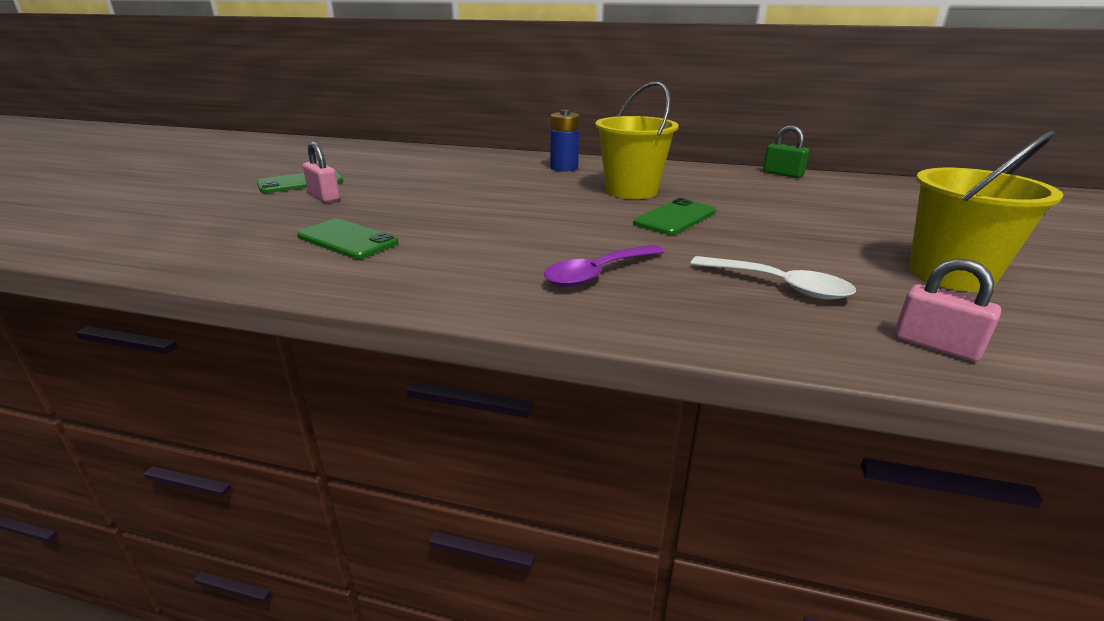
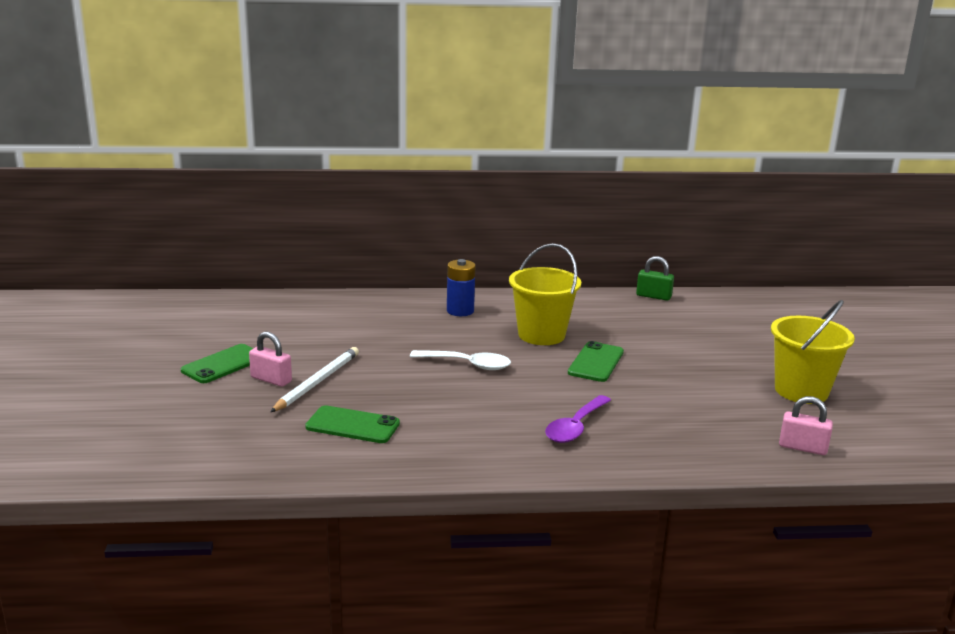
camera: 20 degrees left, 5 degrees down
(363, 202) = (317, 382): none -> white pencil
(779, 286) = (700, 418): white spoon -> white spoon (467, 364)

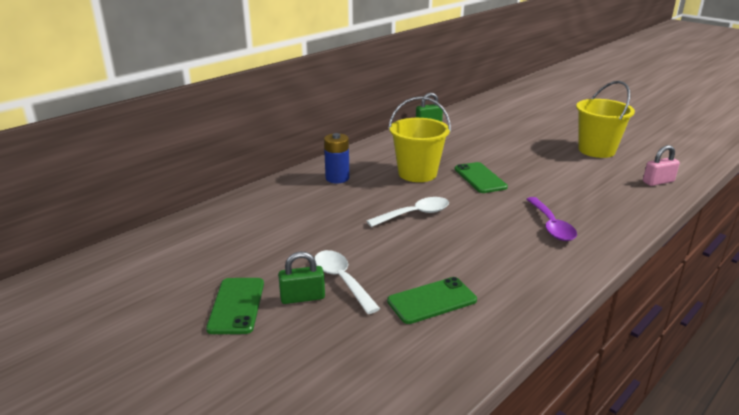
camera: 40 degrees left, 5 degrees up
(271, 379) = (302, 297): pink padlock -> green padlock
(317, 382) = (342, 280): white pencil -> white spoon

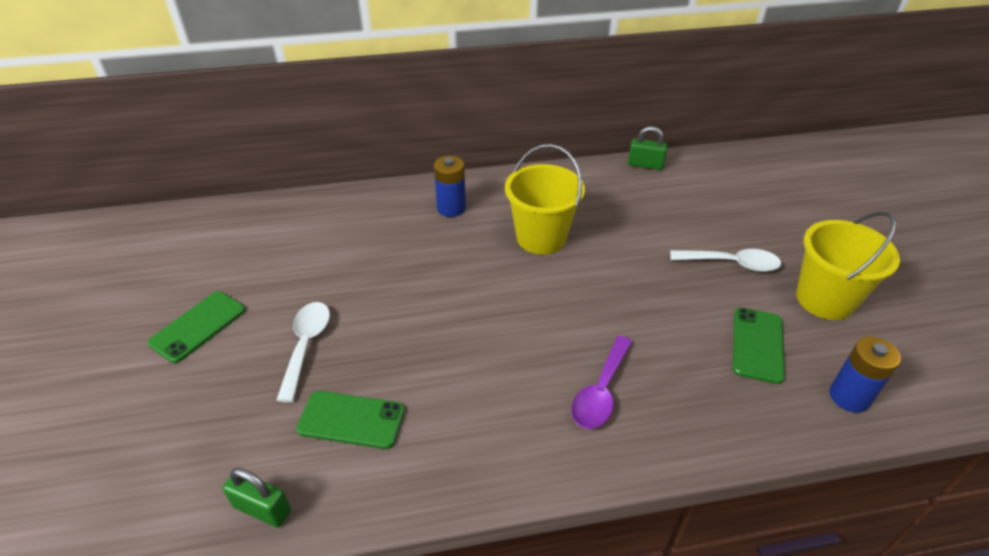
camera: 35 degrees right, 15 degrees up
(302, 297) = (253, 347): green padlock -> green padlock (262, 509)
(415, 214) = (469, 296): white spoon -> white spoon (731, 263)
(480, 178) = (605, 276): green phone -> green phone (757, 345)
(658, 182) = (849, 397): pink padlock -> blue battery

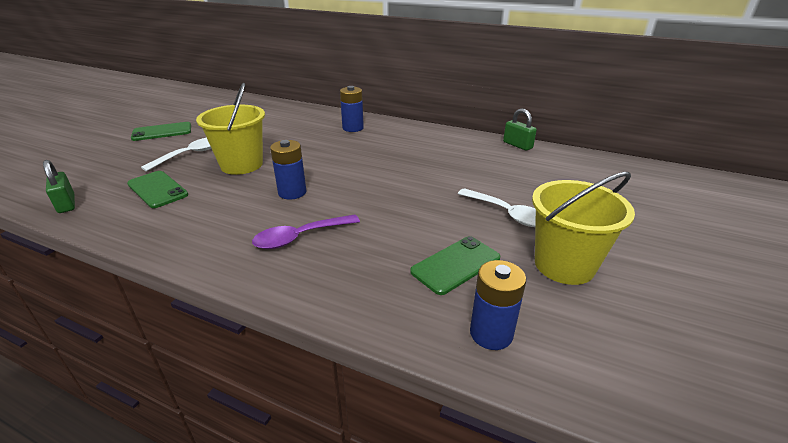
camera: 35 degrees right, 10 degrees down
(515, 339) = (292, 192): none -> blue battery
(541, 238) = (385, 156): yellow bucket -> yellow bucket (241, 165)

